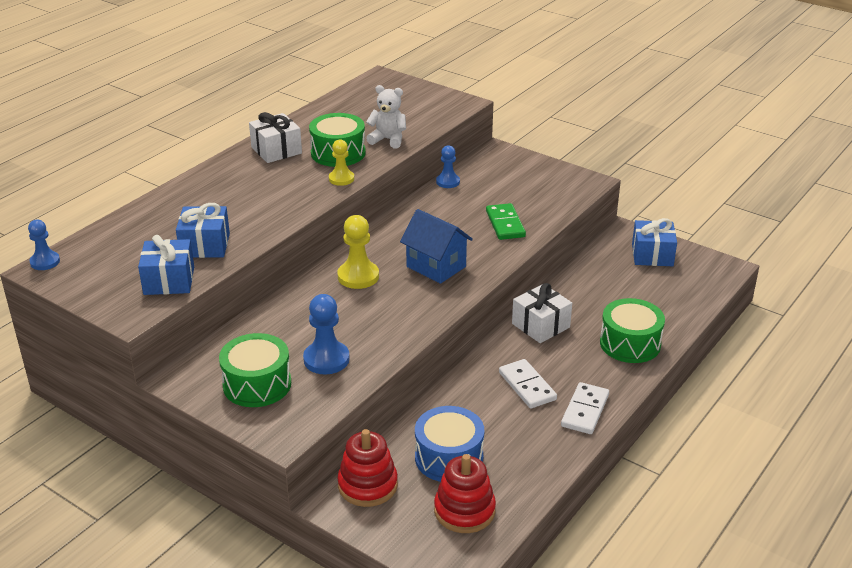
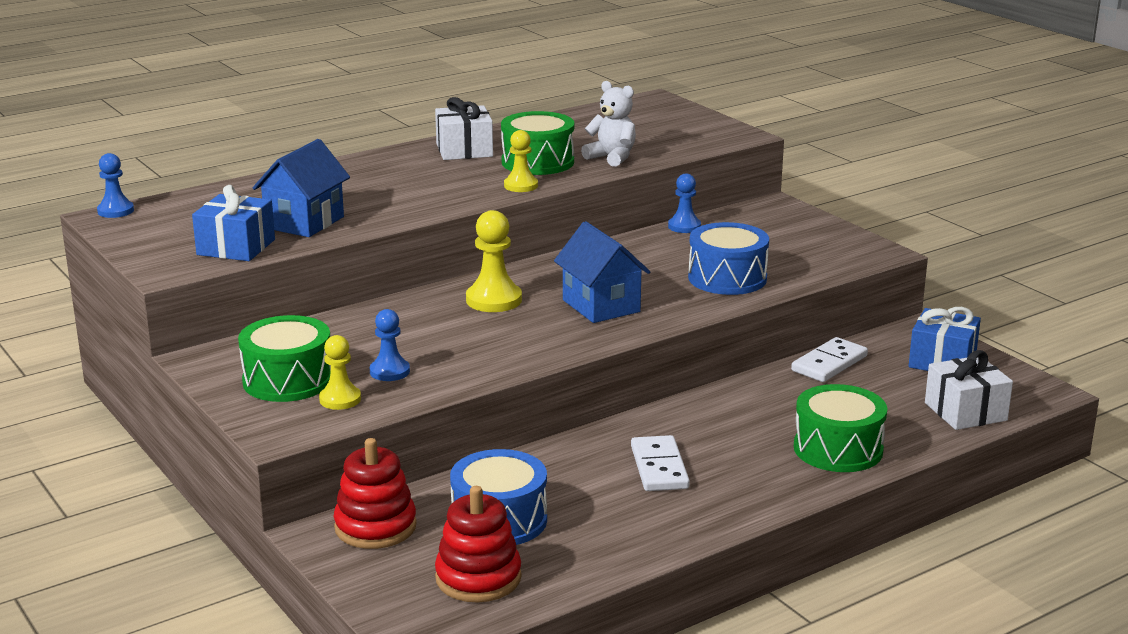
camera: 20 degrees right, 10 degrees down
(205, 245) = (304, 222): blue gift -> blue house
(307, 393) = (340, 399): none -> yellow pawn
(326, 359) = (389, 371): blue pawn -> blue pawn, size x0.65
(505, 224) = (727, 278): green domino -> blue drum
(540, 325) = (725, 408): white gift -> white gift (965, 412)
(584, 410) = (719, 508): white domino -> white domino (829, 363)

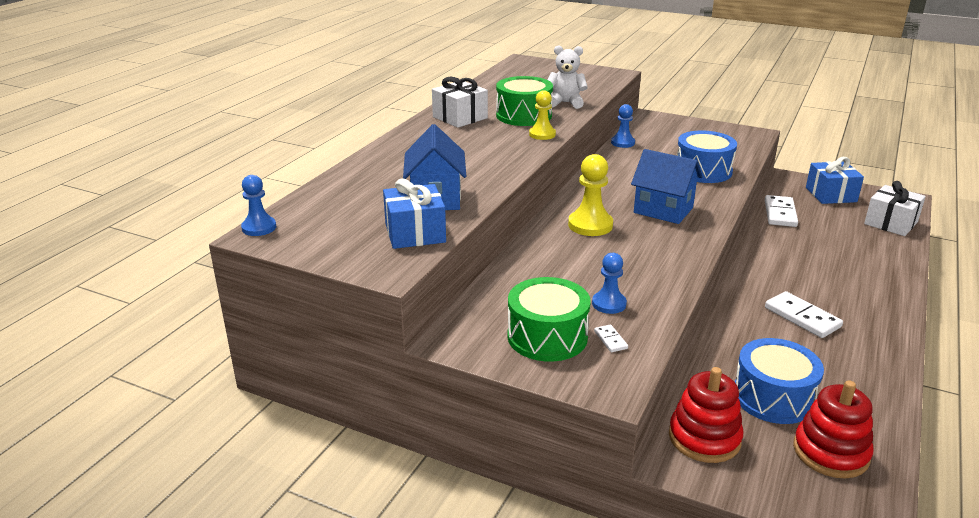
camera: 30 degrees left, 5 degrees up
(340, 399) = (610, 340): yellow pawn -> white domino
(838, 449) = (871, 269): green drum -> none

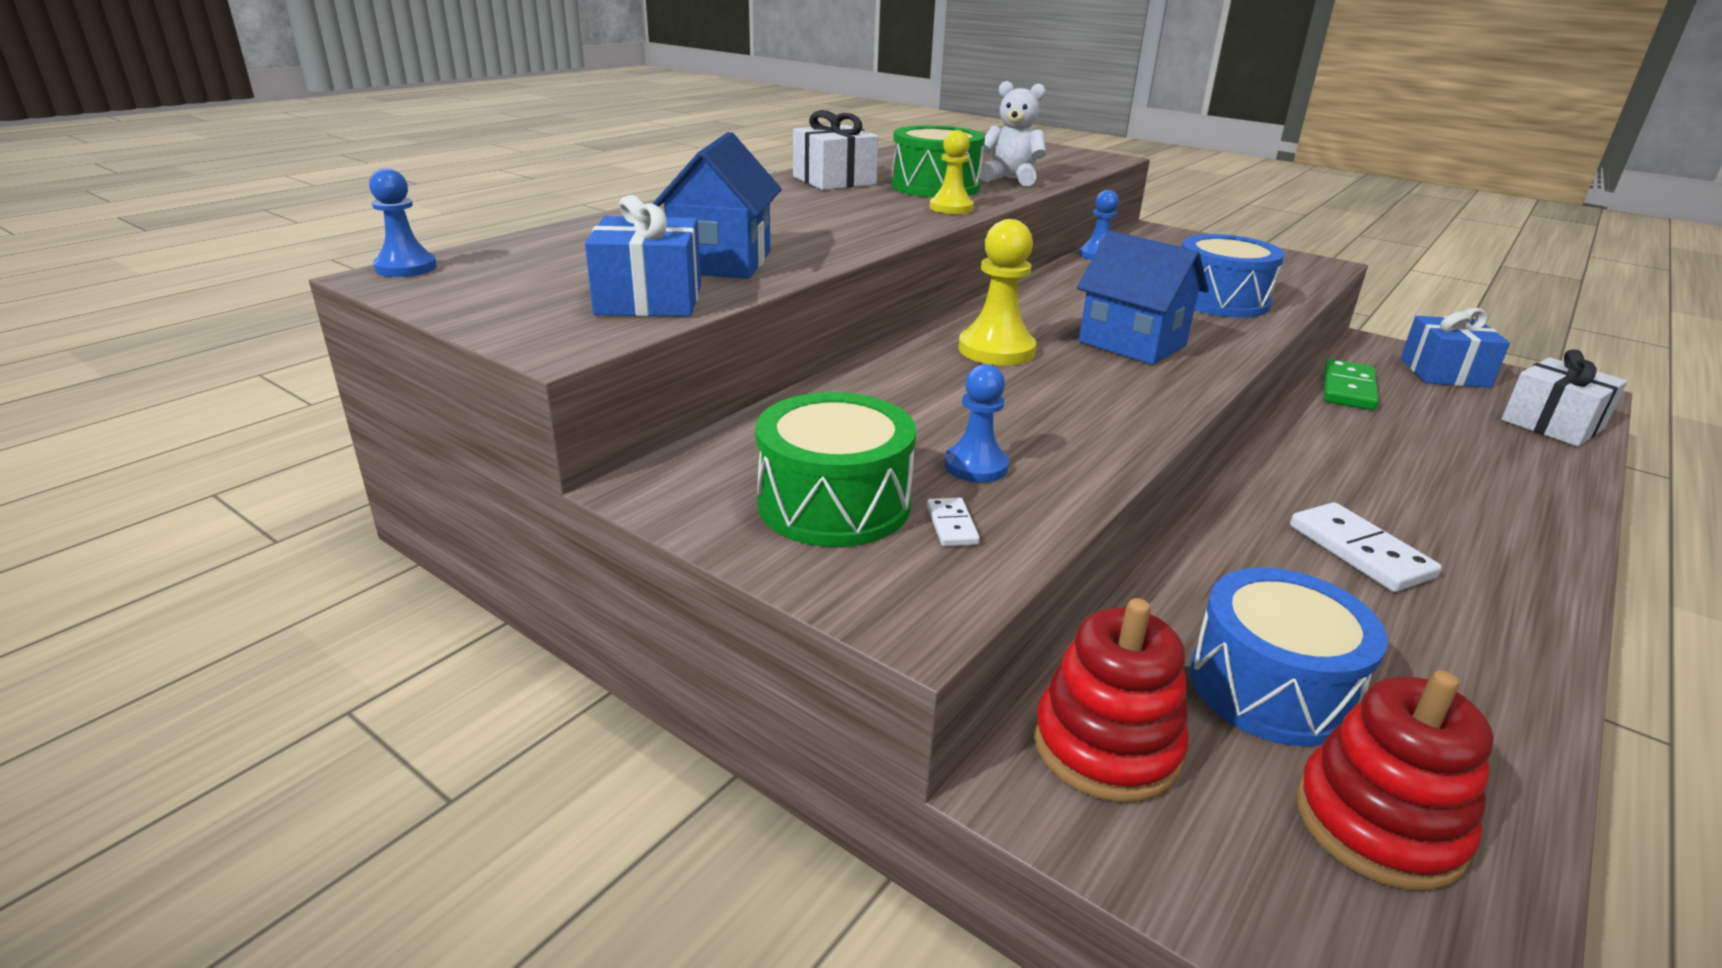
camera: 10 degrees right, 0 degrees up
(780, 213) = (1348, 389): white domino -> green domino

